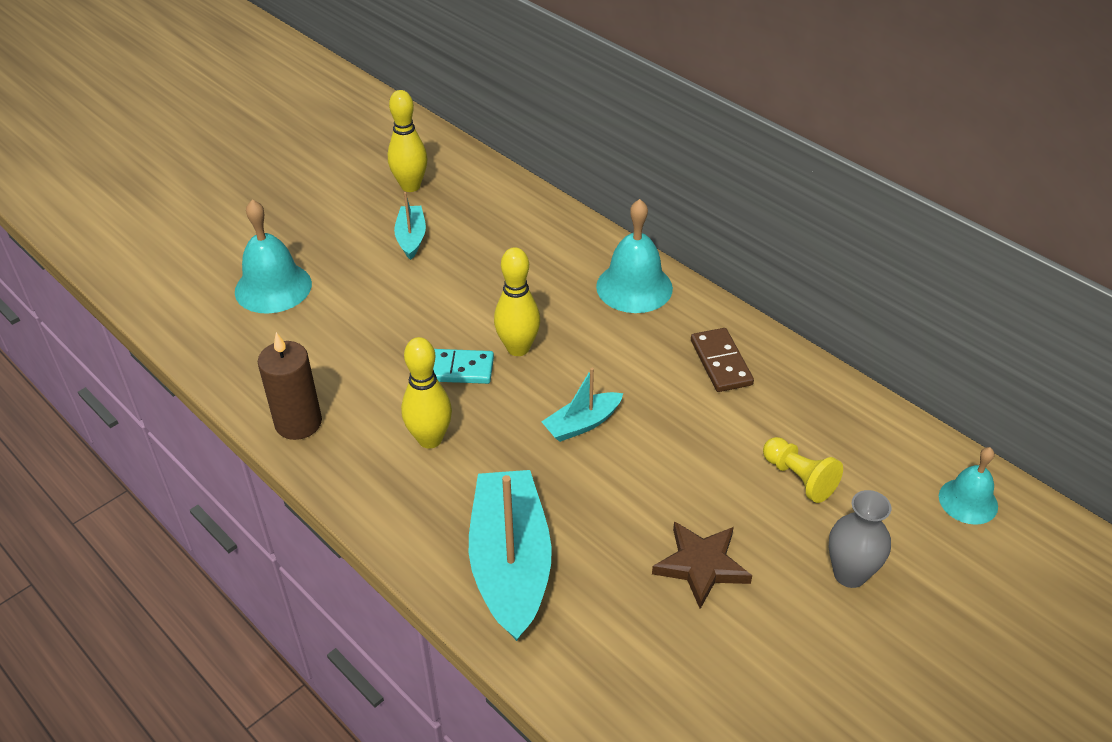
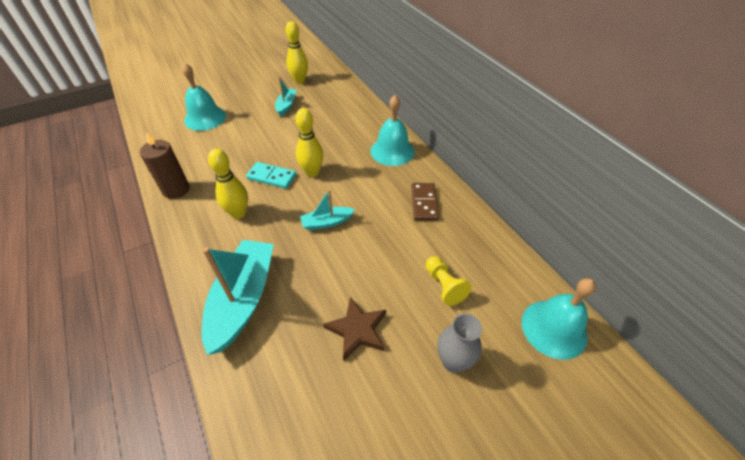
camera: 15 degrees right, 5 degrees up
(968, 501) = (554, 328): turquoise bell -> turquoise bell, size x1.59

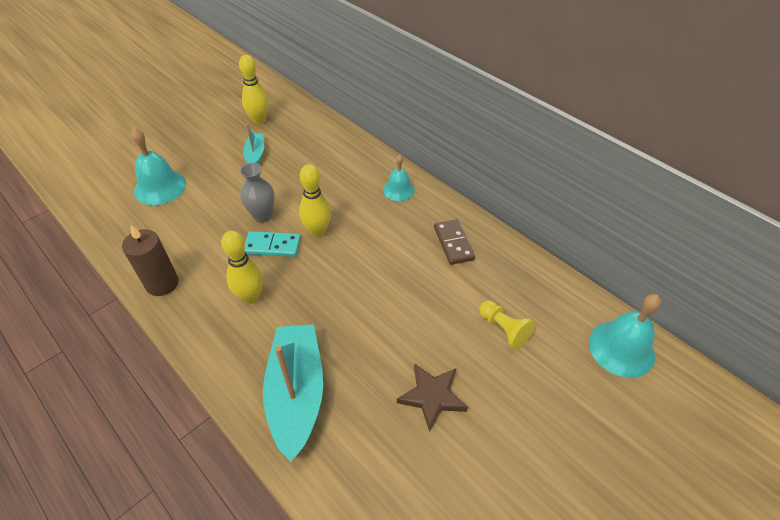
camera: 15 degrees left, 0 degrees up
(327, 222) = (356, 287): turquoise boat -> none
(392, 151) = (398, 190): turquoise bell -> turquoise bell, size x0.63
(453, 361) = (538, 404): grey vase -> grey vase (262, 216)

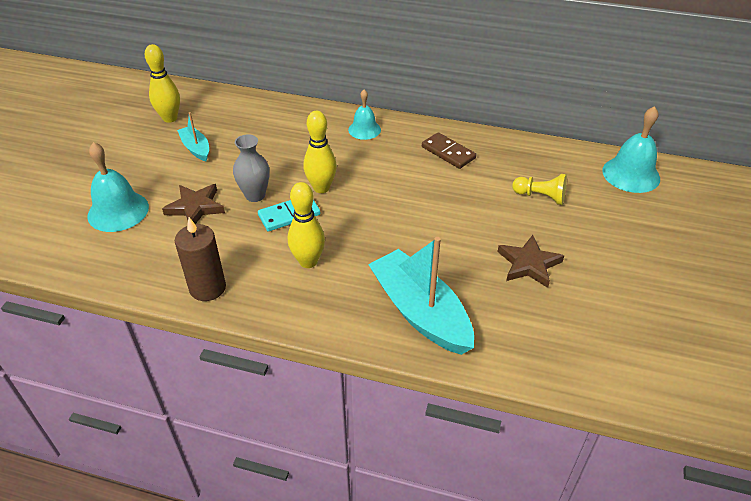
camera: 30 degrees left, 5 degrees down
(212, 207) = (195, 207): none -> brown star

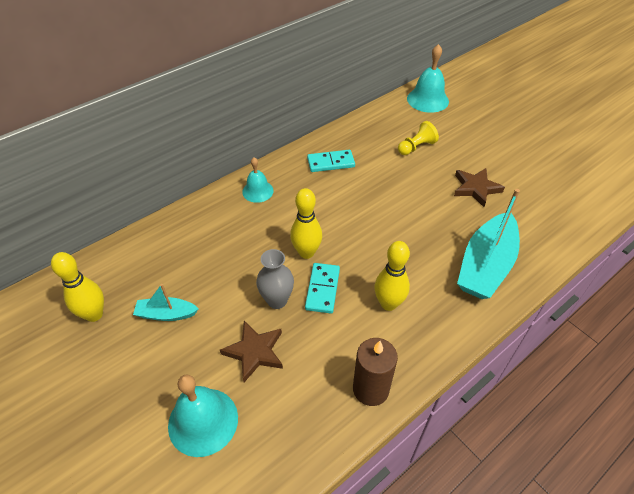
camera: 55 degrees left, 5 degrees up
(420, 312) = (486, 265): turquoise boat -> turquoise boat turned 60 degrees counterclockwise
(448, 152) = (331, 163): brown domino -> turquoise domino

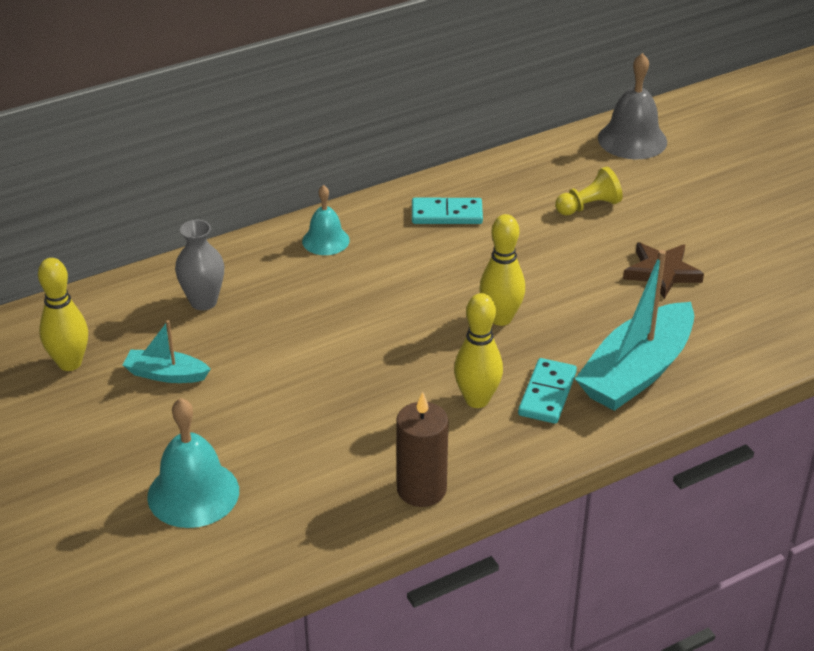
camera: 10 degrees right, 10 degrees down
(254, 352) = (276, 430): brown star -> none
(277, 300) = (320, 377): grey vase -> grey vase (203, 302)
(306, 252) = (377, 326): yellow bowling pin -> yellow bowling pin (500, 318)
(322, 289) = (388, 372): turquoise domino -> turquoise domino (547, 394)
(427, 99) = (632, 140): turquoise bell -> grey bell

